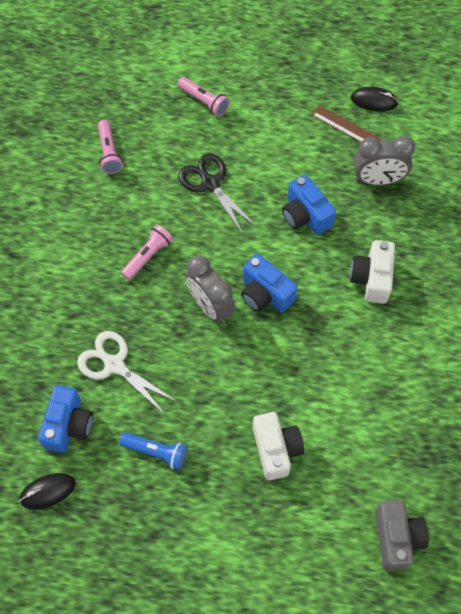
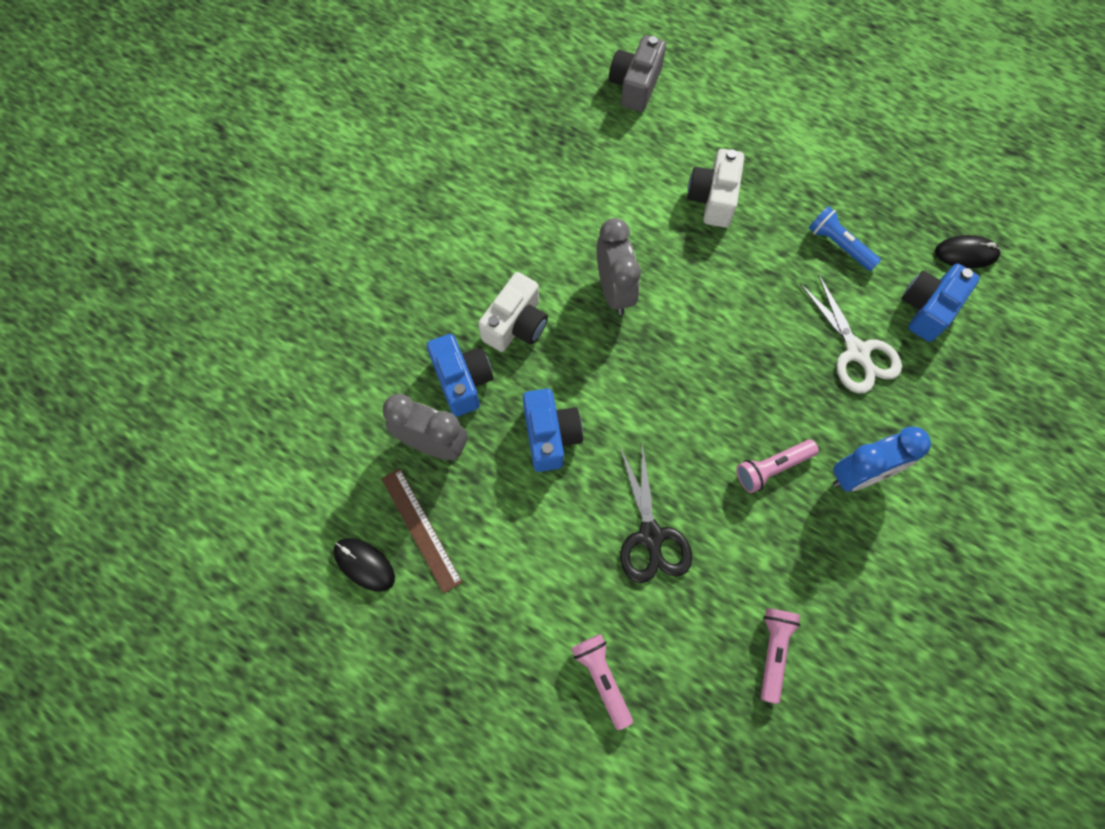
camera: 155 degrees left, 5 degrees up
(86, 276) = (860, 474): none -> blue clock
(210, 306) = (719, 372): grey clock -> grey clock (614, 290)
(265, 294) = (648, 359): blue camera -> blue camera (462, 381)

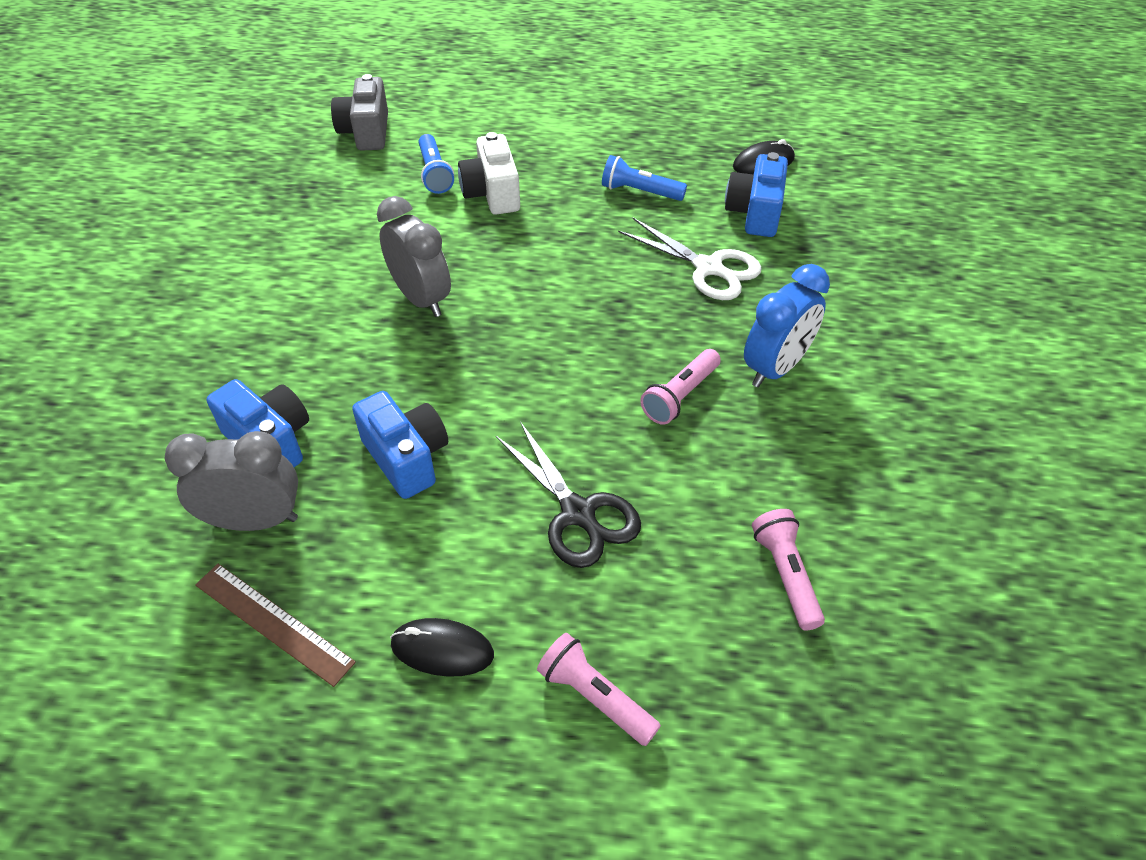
camera: 25 degrees left, 20 degrees down
(364, 564) = (204, 698): black mouse -> black mouse (442, 649)
(516, 325) = (317, 365): white camera -> none
(674, 157) = (435, 173): none -> blue flashlight

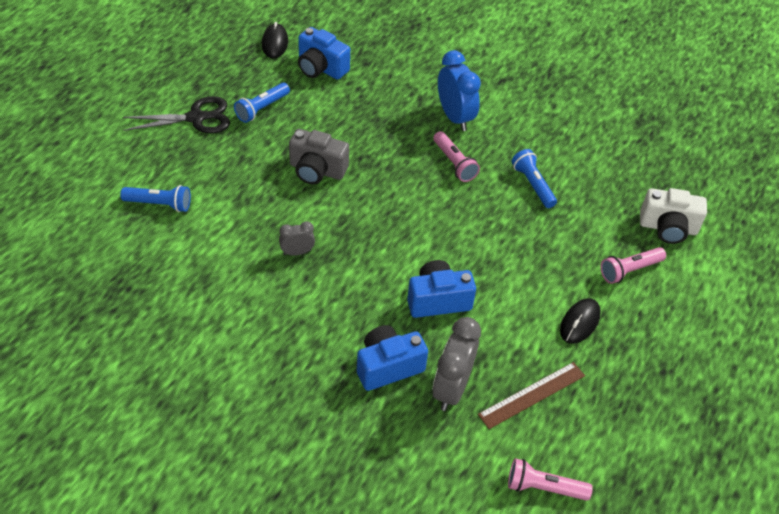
camera: 70 degrees left, 0 degrees up
(366, 132) = (70, 229): grey camera -> grey camera (317, 170)
(421, 298) = (297, 252): grey clock -> grey clock, size x0.53
(492, 194) = (208, 181): white camera -> white camera (668, 228)
(578, 513) = (517, 237): black scissors -> black scissors (196, 118)
(703, 502) = (533, 185): none -> blue flashlight
(708, 268) = (357, 108): white scissors -> none
(785, 575) = (590, 174): pink flashlight -> pink flashlight (544, 488)

